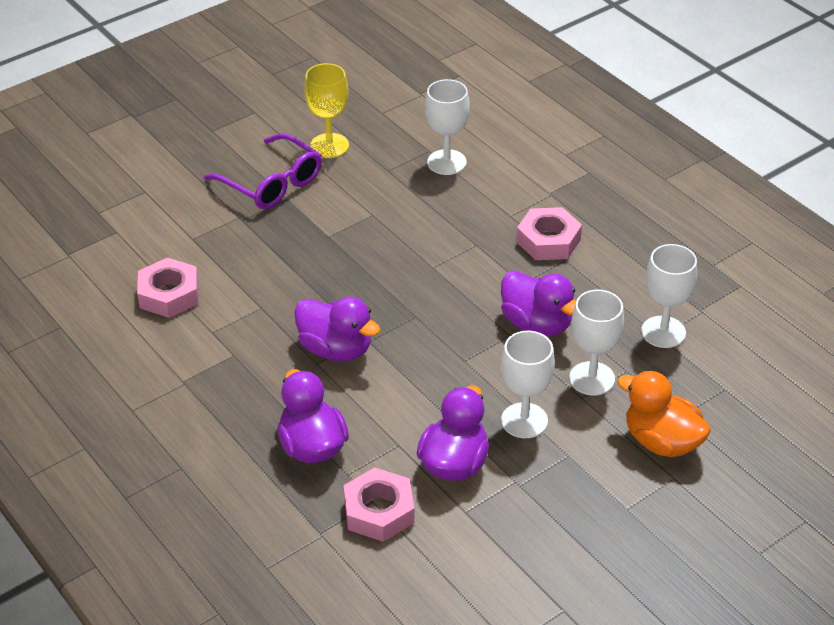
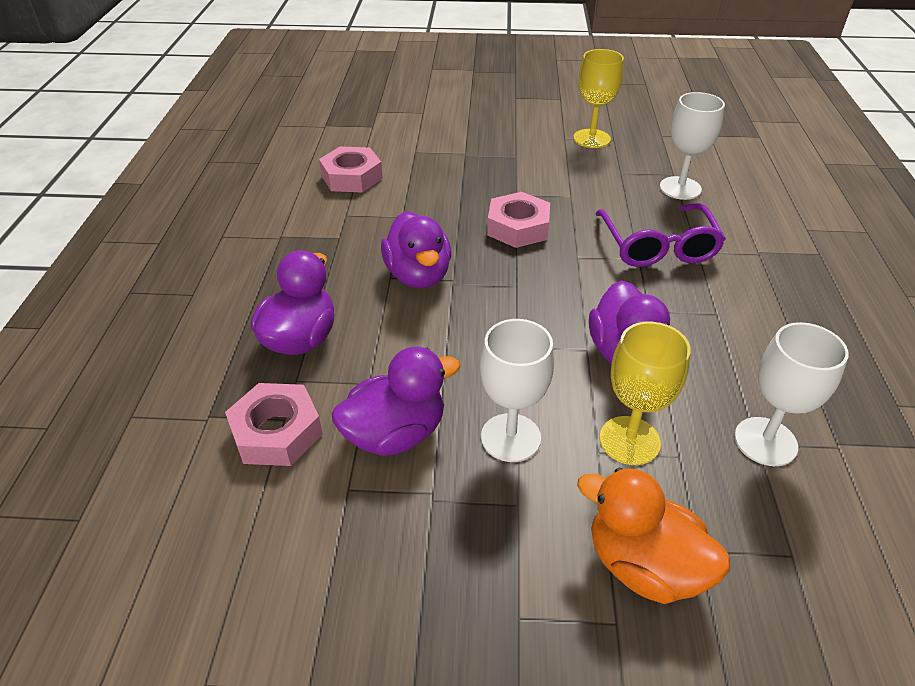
camera: 40 degrees right, 0 degrees up
(271, 183) = (517, 143): purple glasses -> purple glasses (657, 246)
(548, 240) = (715, 289): pink nut -> pink nut (518, 227)
(592, 378) = (629, 440): white goblet -> yellow goblet
(661, 441) = (644, 566): orange duck -> orange duck turned 45 degrees counterclockwise

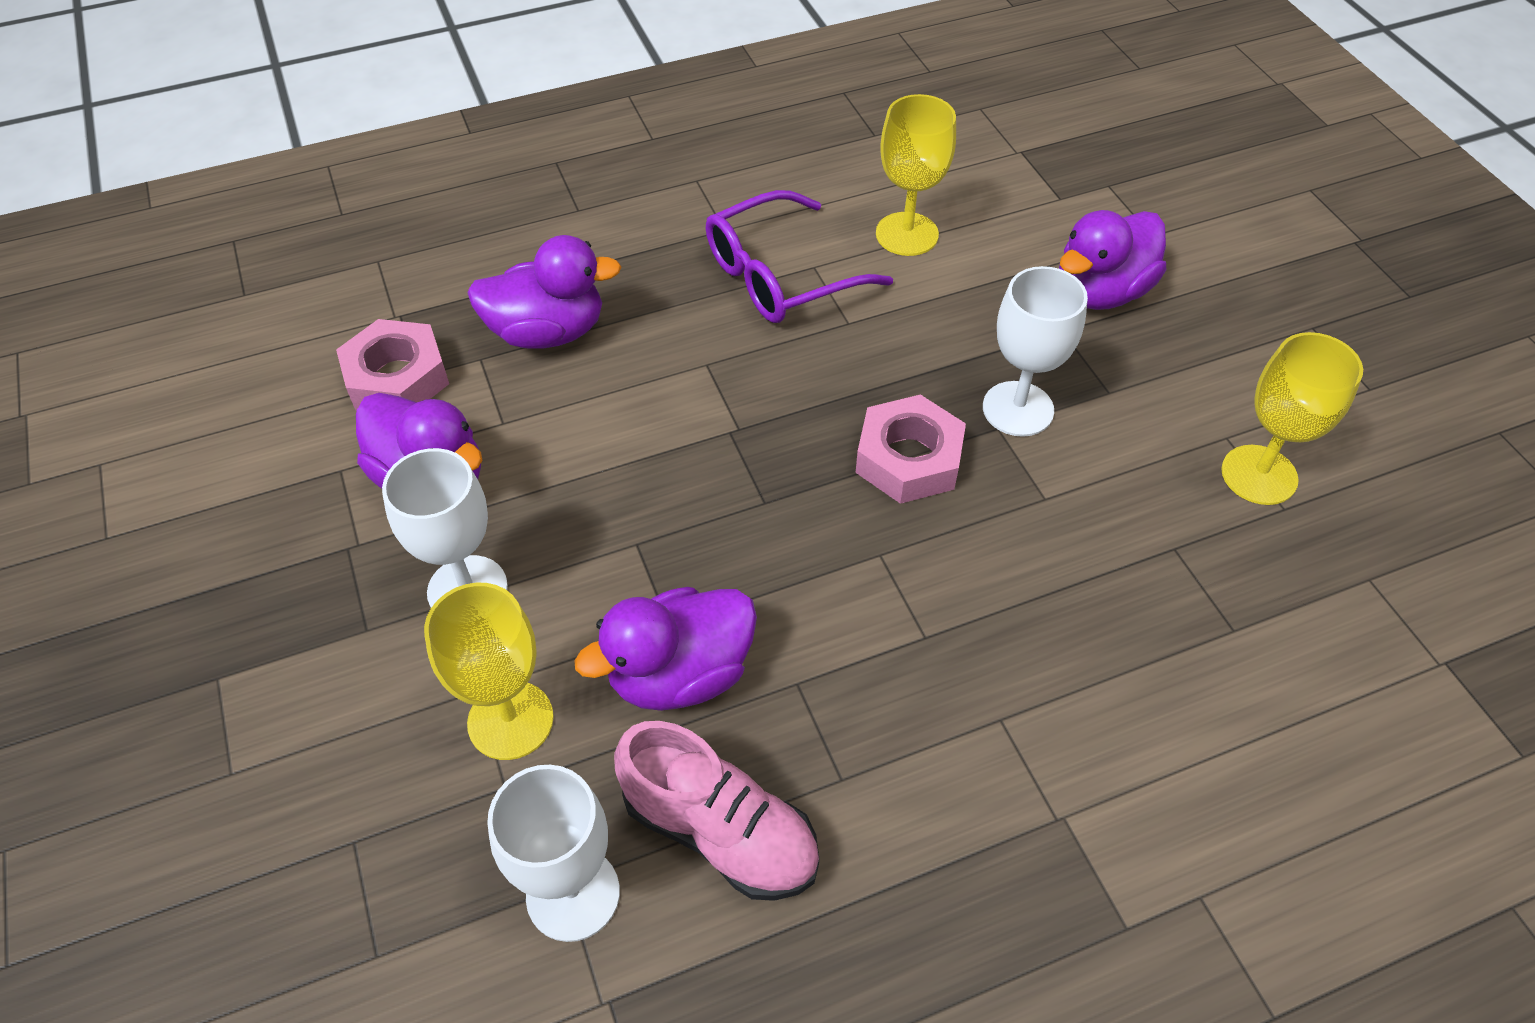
camera: 65 degrees right, 10 degrees up
(352, 177) = (907, 234): pink nut -> yellow goblet
(418, 275) = (726, 390): purple duck -> purple duck (1100, 292)
(644, 566) = (314, 783): orange duck -> none
(657, 246) = (978, 655): purple glasses -> purple glasses (781, 275)
(680, 188) = (1190, 650): white goblet -> white goblet (1018, 409)
(738, 367) = (720, 831): none -> pink shoe

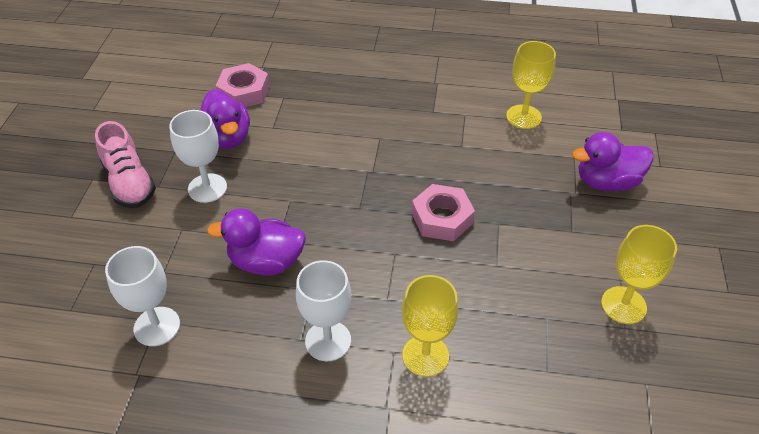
camera: 30 degrees right, 5 degrees down
(510, 720) = (185, 247): yellow goblet -> yellow goblet (425, 355)
(548, 332) = (320, 97): purple duck -> none
(720, 831) = (233, 333): pink shoe -> pink shoe (129, 183)
(781, 275) = (445, 112): purple glasses -> none
(1018, 409) = (516, 219): white goblet -> white goblet (328, 341)

